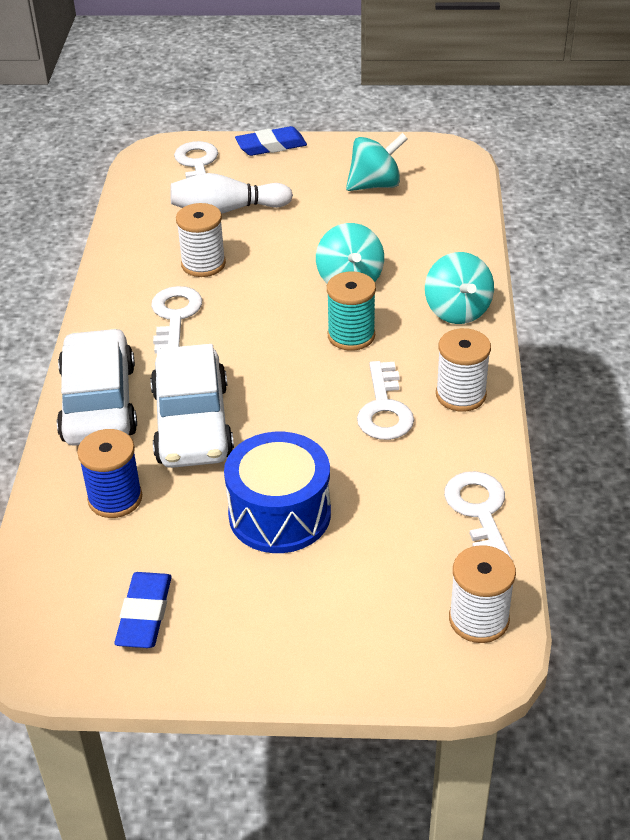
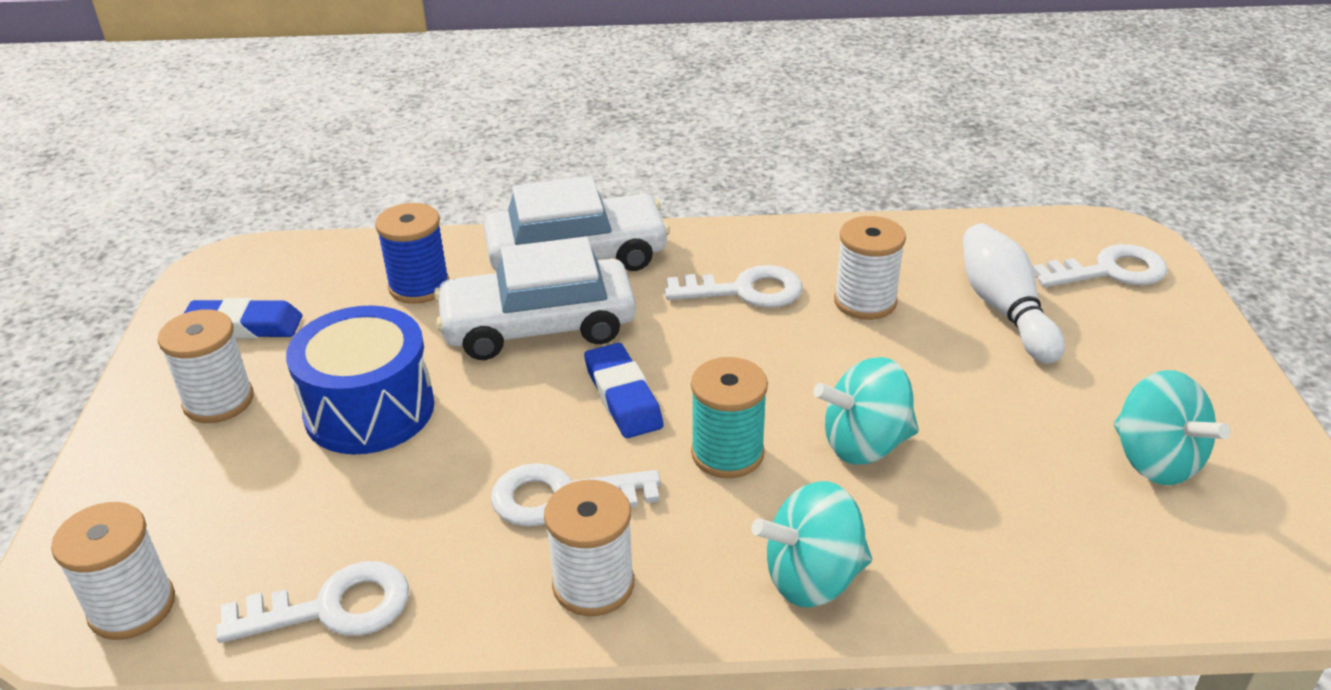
camera: 85 degrees right, 5 degrees down
(252, 613) = (218, 401): none -> white spool
(271, 146) = (1206, 336): blue eraser -> blue eraser (623, 396)

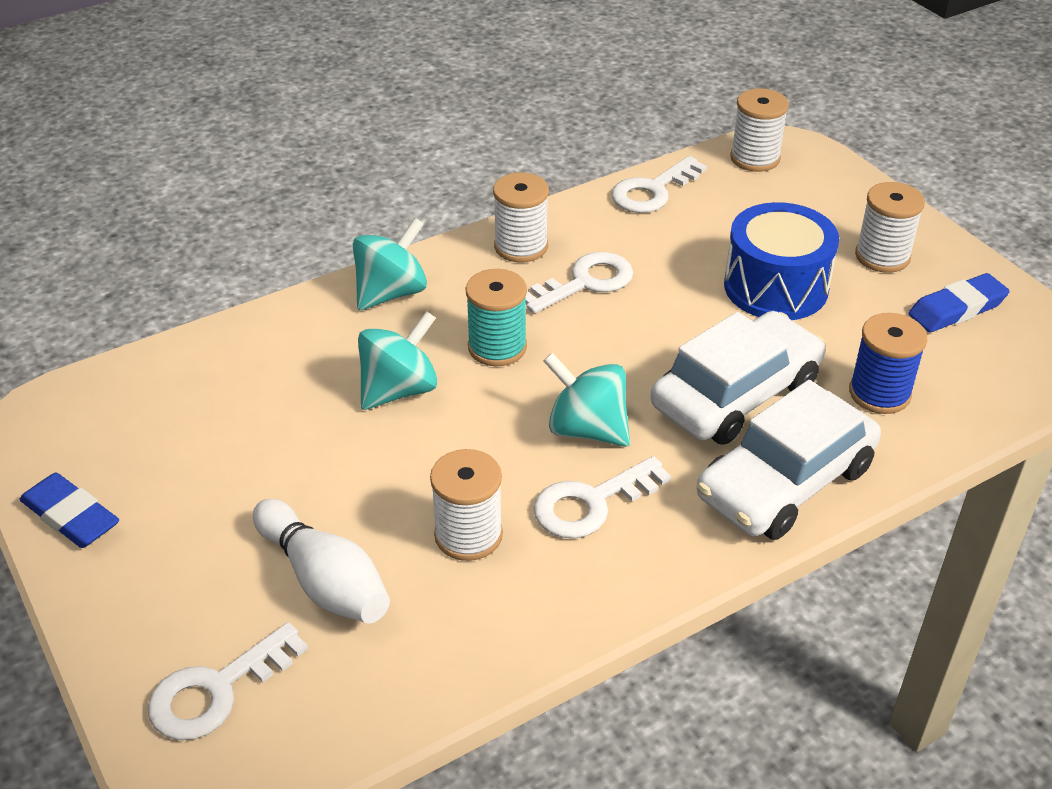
camera: 150 degrees right, 5 degrees up
(623, 396) = (608, 361): blue eraser -> blue eraser (71, 516)
(1155, 461) = (163, 457): turquoise spinning top -> turquoise spinning top (587, 429)

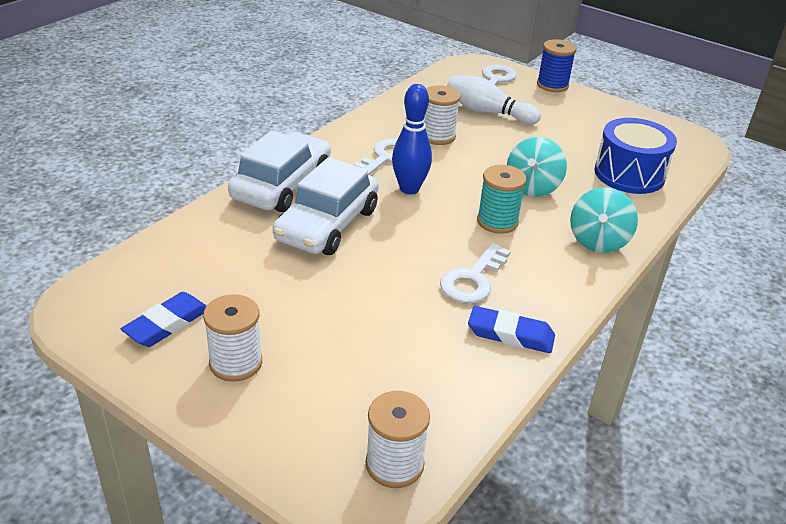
camera: 155 degrees right, 5 degrees down
(71, 516) = (621, 112): blue eraser -> blue eraser (510, 334)
(521, 246) = (543, 298): white spool -> none
(587, 429) = (409, 189): turquoise spinning top -> blue bowling pin
(653, 191) = (475, 386): white key -> none
(776, 287) = (324, 309): blue drum -> blue drum (629, 174)
(879, 393) = (229, 244): blue spool -> blue spool (552, 85)

